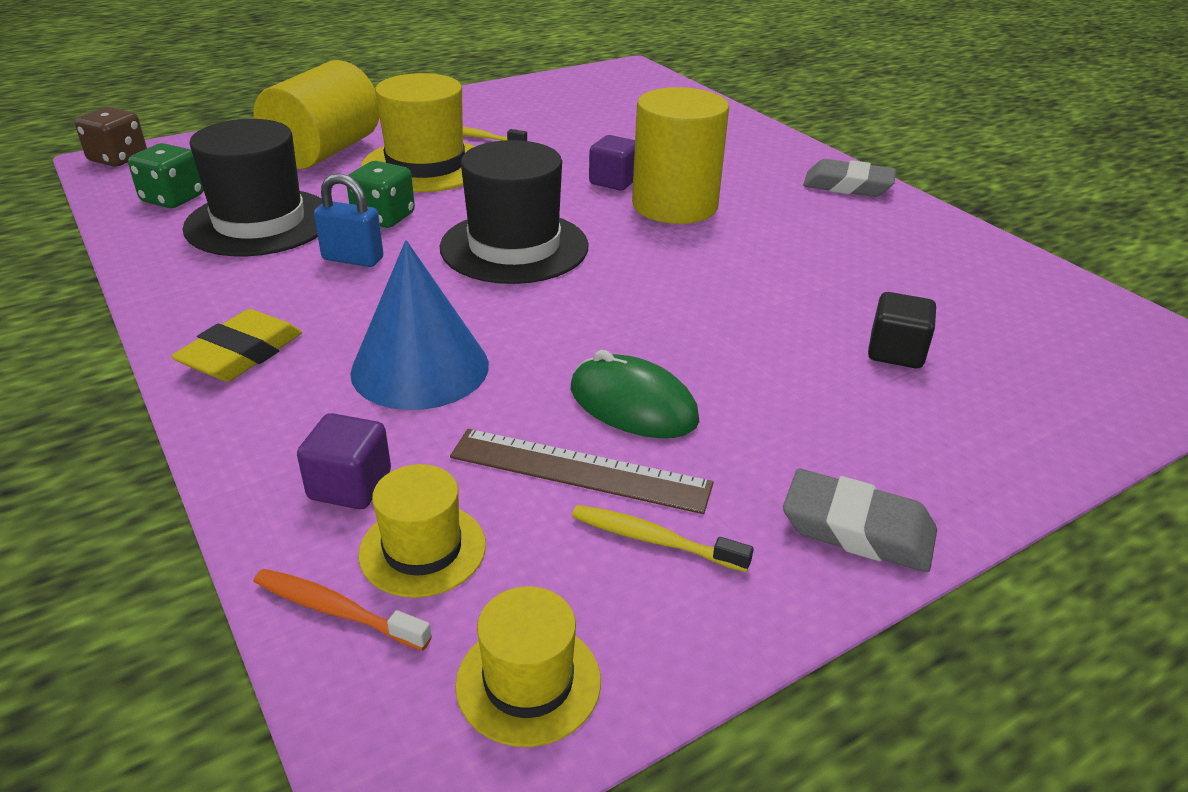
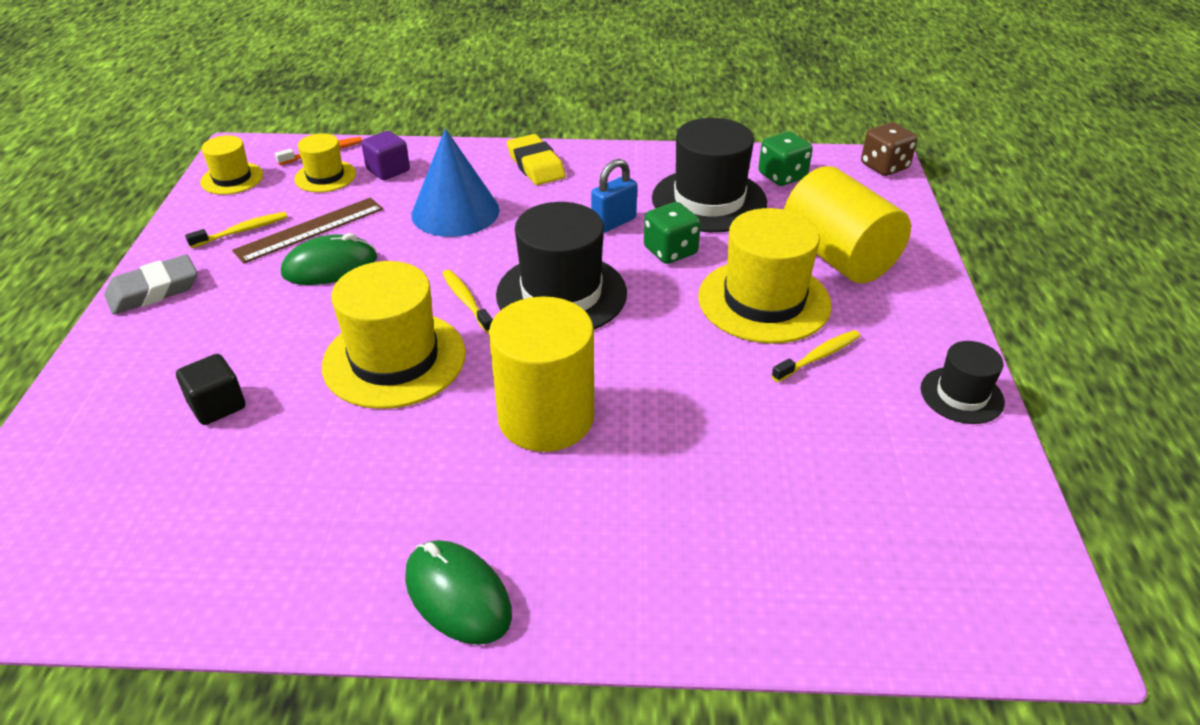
camera: 125 degrees right, 5 degrees up
(470, 98) = (961, 395): none -> black hat
(584, 289) = (466, 301): none -> yellow toothbrush
(614, 181) = (634, 403): purple cube -> none
(710, 291) = (394, 359): none -> yellow hat
(847, 185) = (458, 595): grey eraser -> green mouse

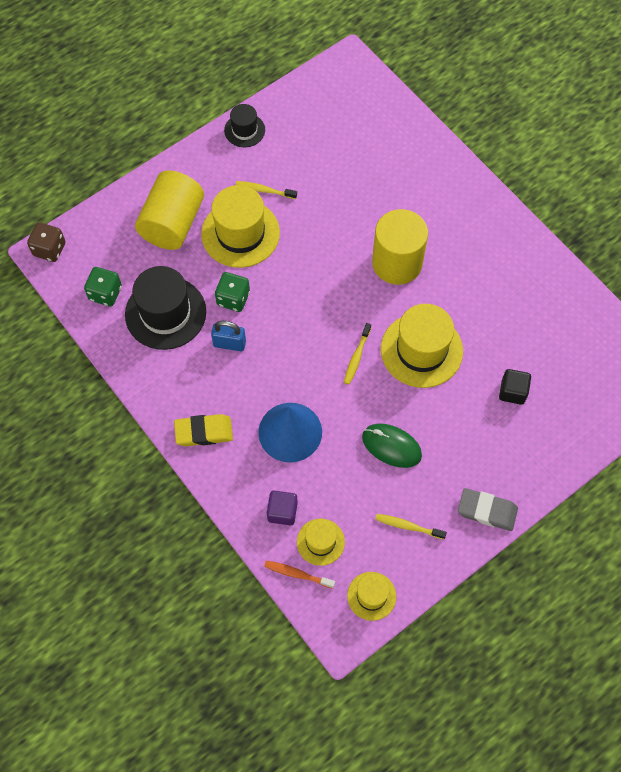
camera: 130 degrees left, 25 degrees up
(310, 230) = (374, 491): brown ruler -> none
(458, 595) = (499, 225): green mouse -> none
(536, 165) = (204, 432): yellow eraser -> yellow eraser turned 60 degrees clockwise
(561, 294) = (313, 320): black hat -> none

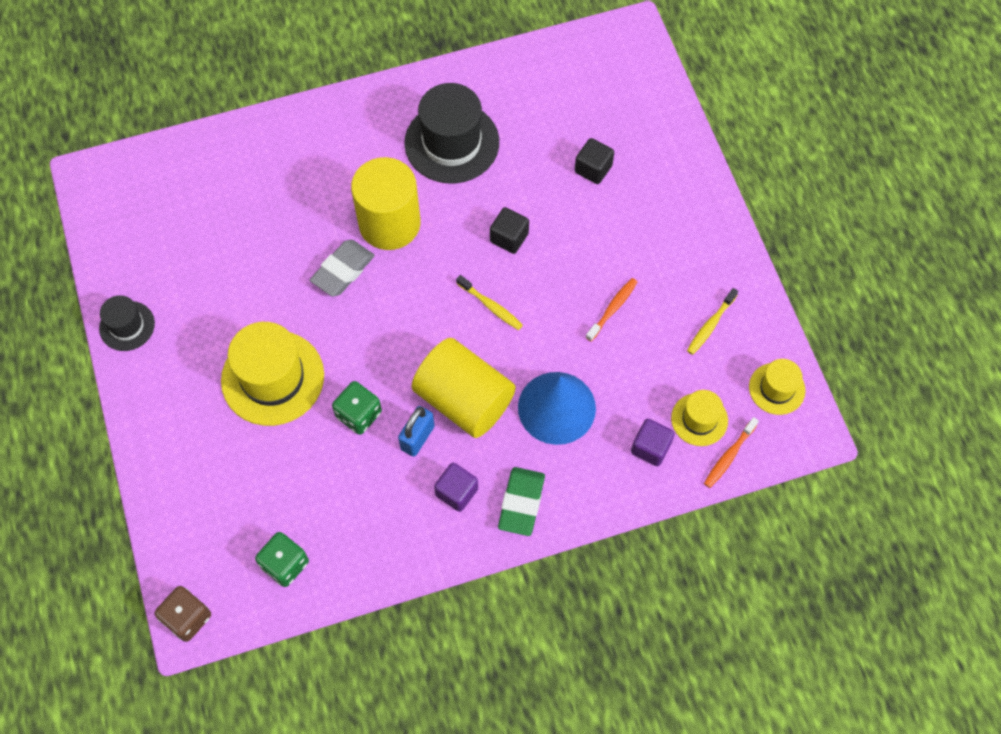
camera: 70 degrees left, 0 degrees up
(165, 313) = (345, 499): black hat -> black hat (452, 143)
(172, 223) = (221, 452): yellow cylinder -> yellow cylinder (464, 399)
(197, 385) = (456, 492): none -> purple cube
(204, 432) = (521, 503): yellow eraser -> green eraser
(264, 190) = (225, 331): yellow toothbrush -> none
(391, 446) = (612, 309): green mouse -> orange toothbrush
(421, 350) = (509, 238): yellow hat -> black cube
(487, 511) = (718, 243): grey eraser -> grey eraser (343, 270)

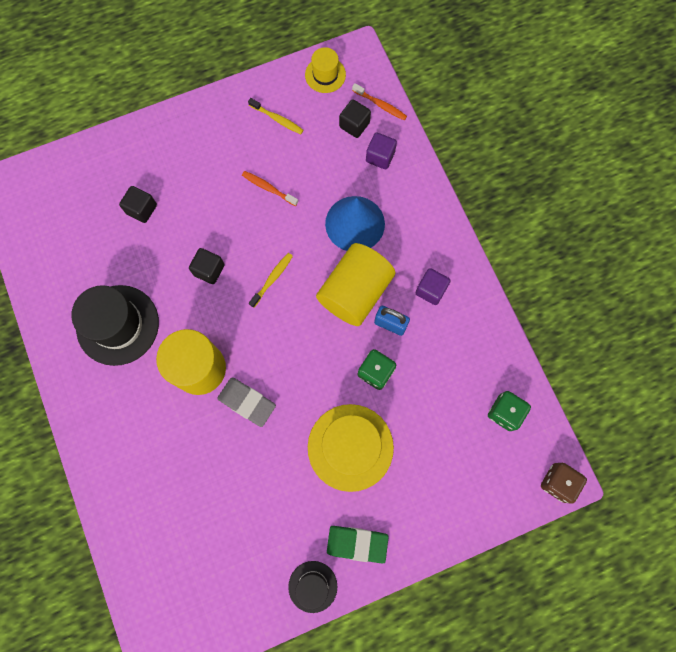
camera: 95 degrees left, 10 degrees up
(521, 503) = (433, 243): green eraser -> green eraser (357, 543)
(699, 419) = (354, 125): yellow hat -> black cube

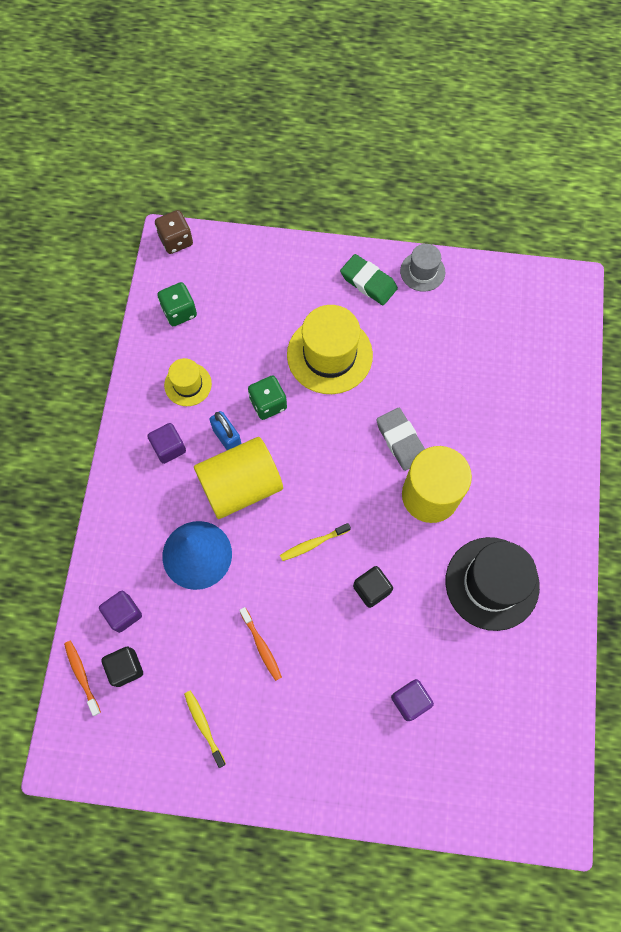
camera: 150 degrees left, 5 degrees down
(142, 209) = (410, 701): black cube -> purple cube
(312, 586) = (422, 271): black hat -> grey hat
(325, 75) = (116, 753): yellow hat -> yellow hat (188, 384)

